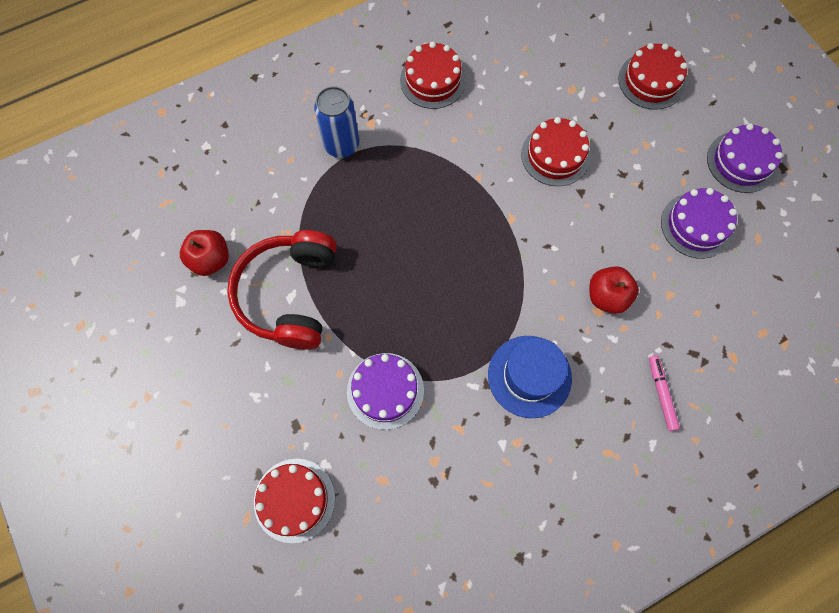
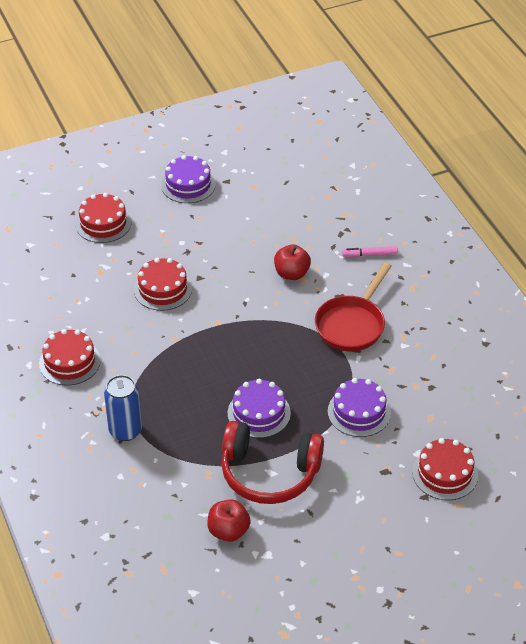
camera: 85 degrees left, 25 degrees down
(529, 376) = (352, 324): blue hat -> red pan
(696, 225) = (238, 217): purple cake -> purple cake (259, 413)

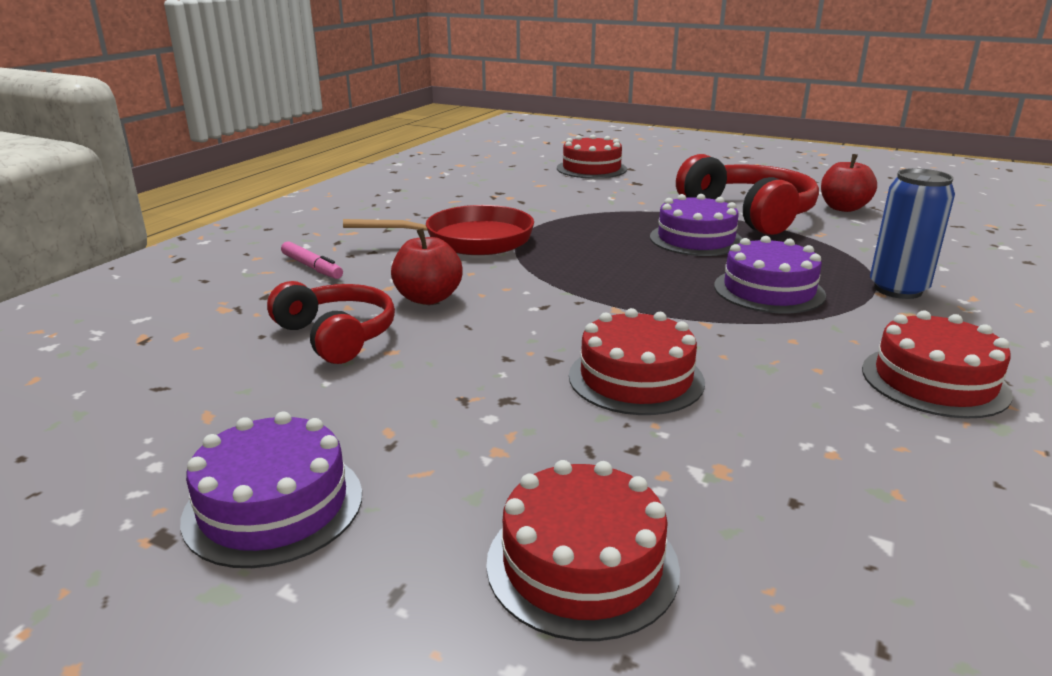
camera: 130 degrees left, 20 degrees down
(282, 234) = (336, 336): none -> red headphones
(359, 412) = (592, 206): purple cake -> purple cake (769, 290)

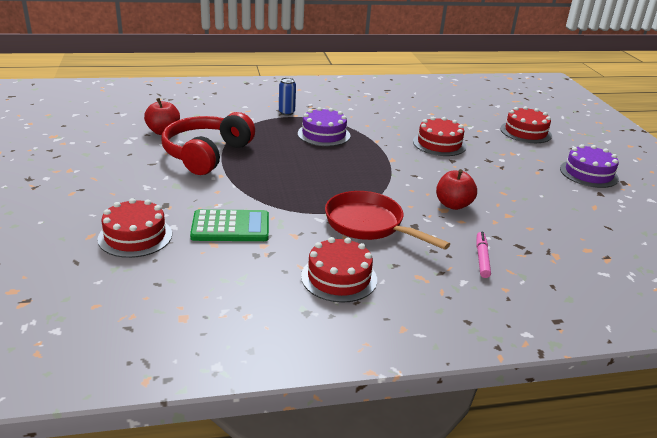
camera: 130 degrees left, 5 degrees up
(336, 336) = (517, 210): red headphones -> none
(560, 193) = (230, 227): none -> green calculator
(696, 239) = (274, 160): purple cake -> none
(898, 289) = (286, 112): blue can -> blue can, size x0.63
(934, 381) = (365, 104): red cake -> red cake (339, 278)

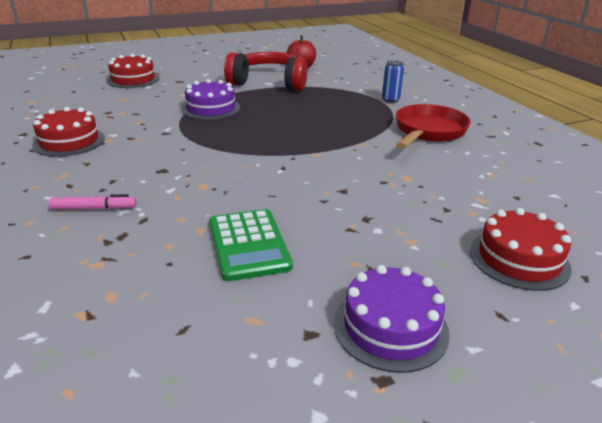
camera: 80 degrees right, 0 degrees up
(230, 227) = (149, 101): green calculator -> green calculator (248, 245)
(324, 134) = (352, 118): purple cake -> purple cake (211, 108)
(369, 225) = (160, 148): red pan -> red pan (428, 132)
(439, 144) = (389, 181): red cake -> none
(453, 205) = (216, 191): red apple -> none

